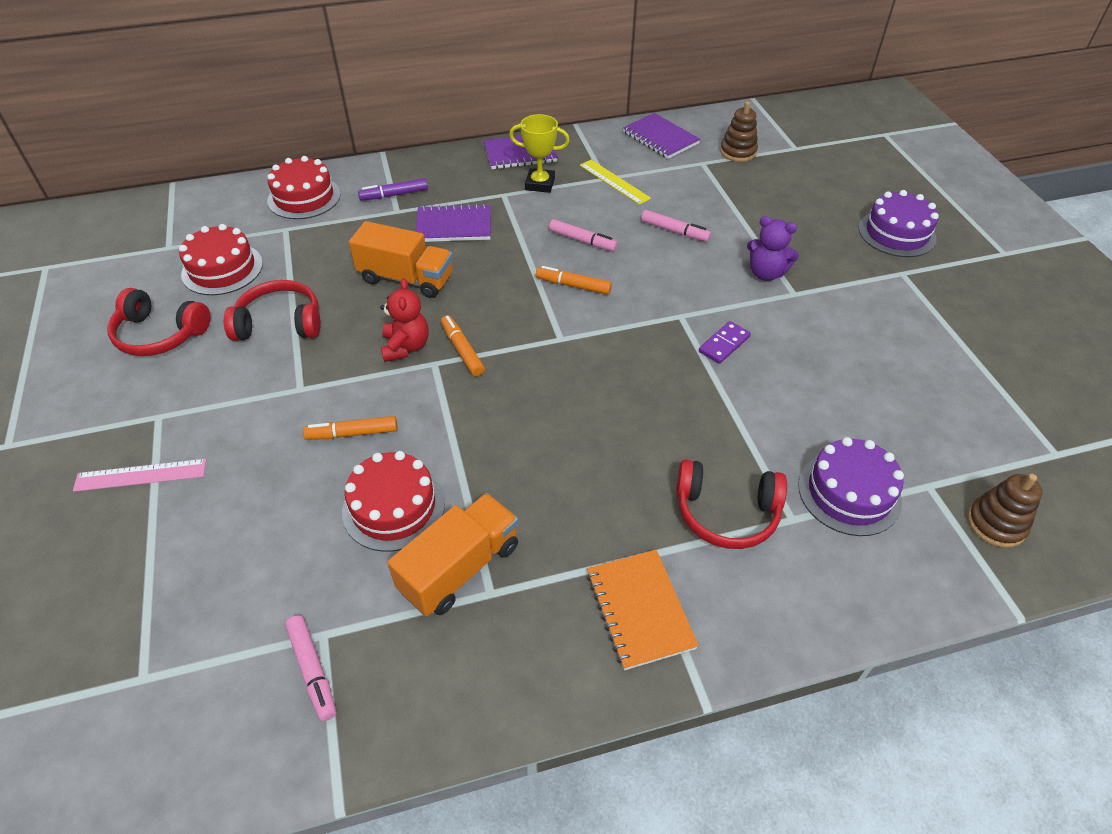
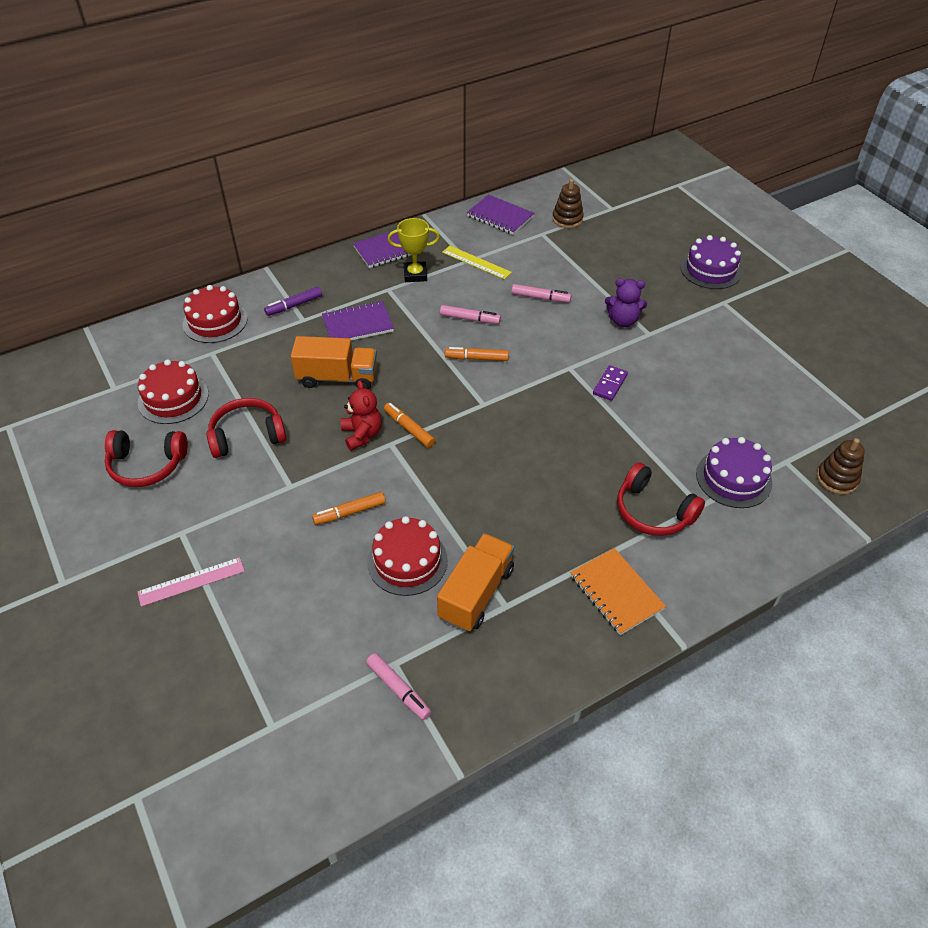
camera: 15 degrees left, 0 degrees up
(726, 513) = (653, 511): red headphones -> red headphones turned 45 degrees clockwise

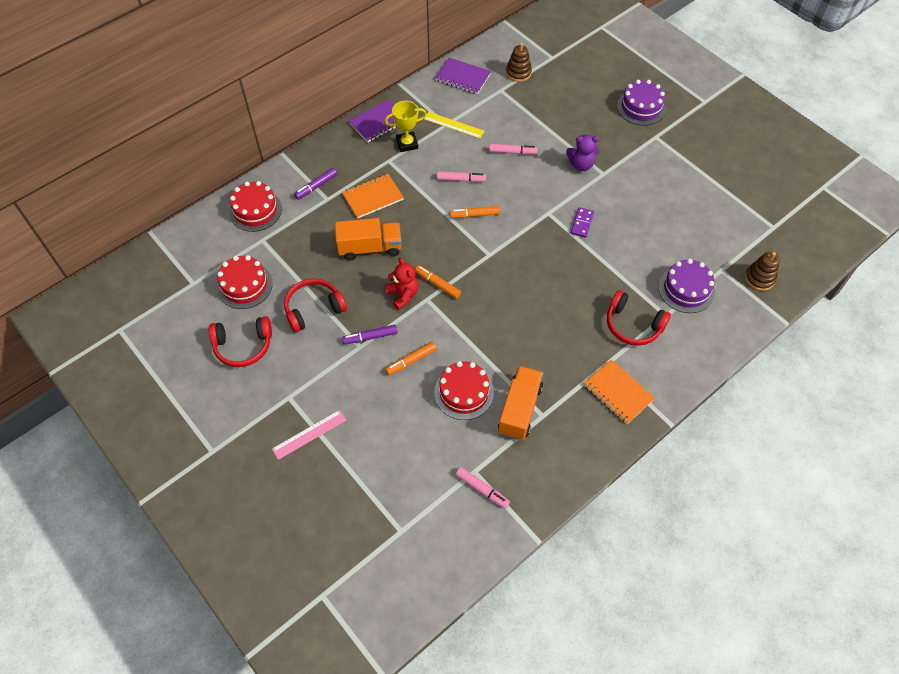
camera: 10 degrees left, 10 degrees up
(306, 477) = (370, 337): none -> purple marker
(358, 324) = (373, 197): purple notebook -> orange notebook

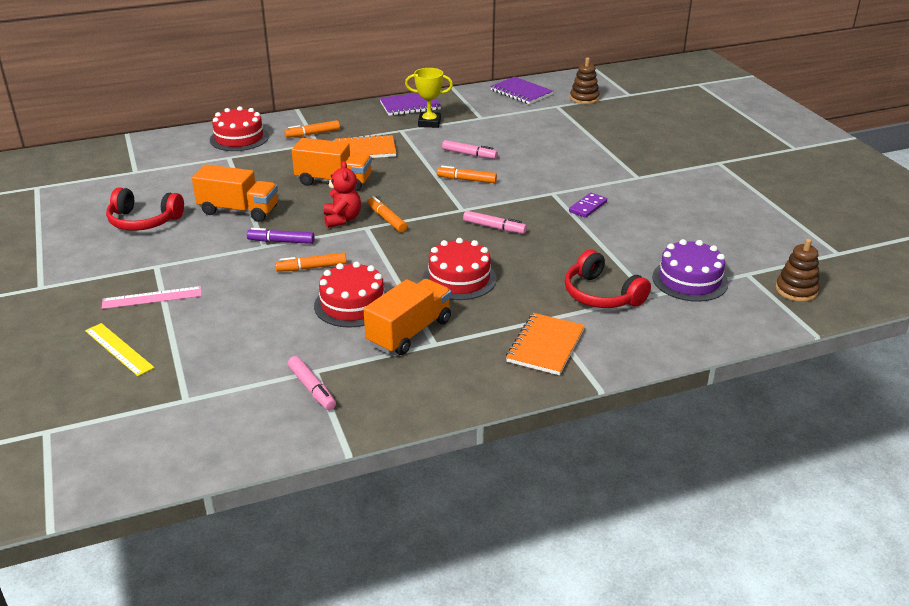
camera: 20 degrees right, 25 degrees down
(244, 285) = (183, 182): red cake -> red cake (459, 279)
(314, 309) = (239, 210): red headphones -> orange truck
(316, 186) = (312, 134): purple marker -> orange marker
(453, 125) = (488, 119): yellow ruler -> yellow ruler (119, 349)
(512, 152) = (541, 146): pink marker -> pink marker (494, 227)
(581, 164) = (615, 167): purple teddy bear -> none
(618, 393) = (545, 346): orange notebook -> orange notebook turned 45 degrees clockwise
(641, 107) = (712, 140): purple cake -> none

